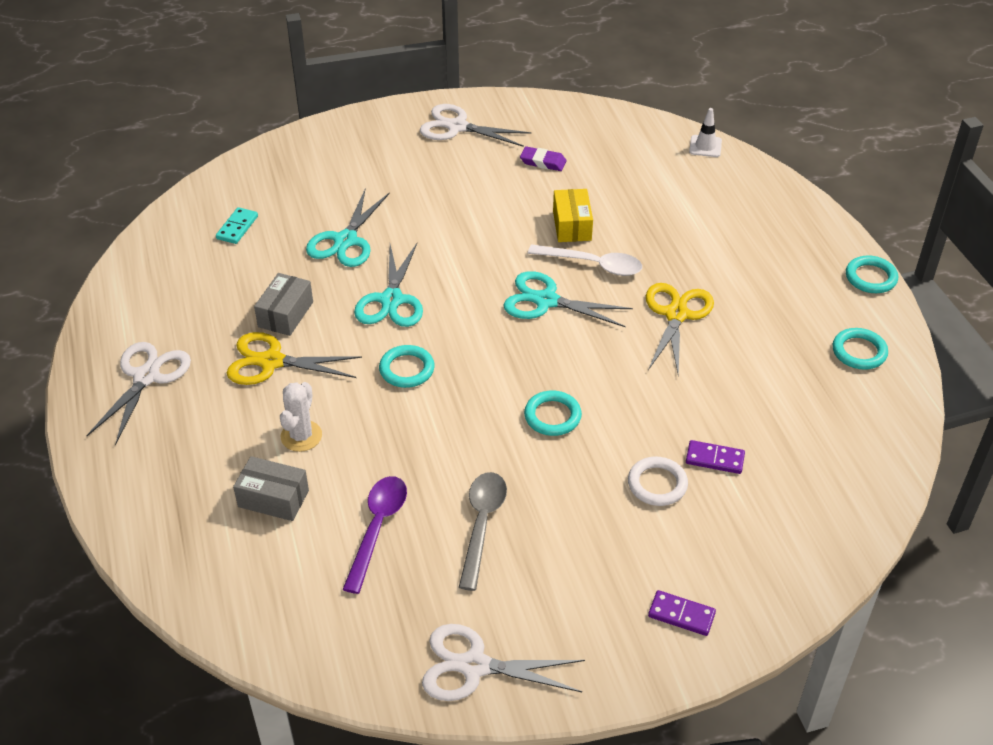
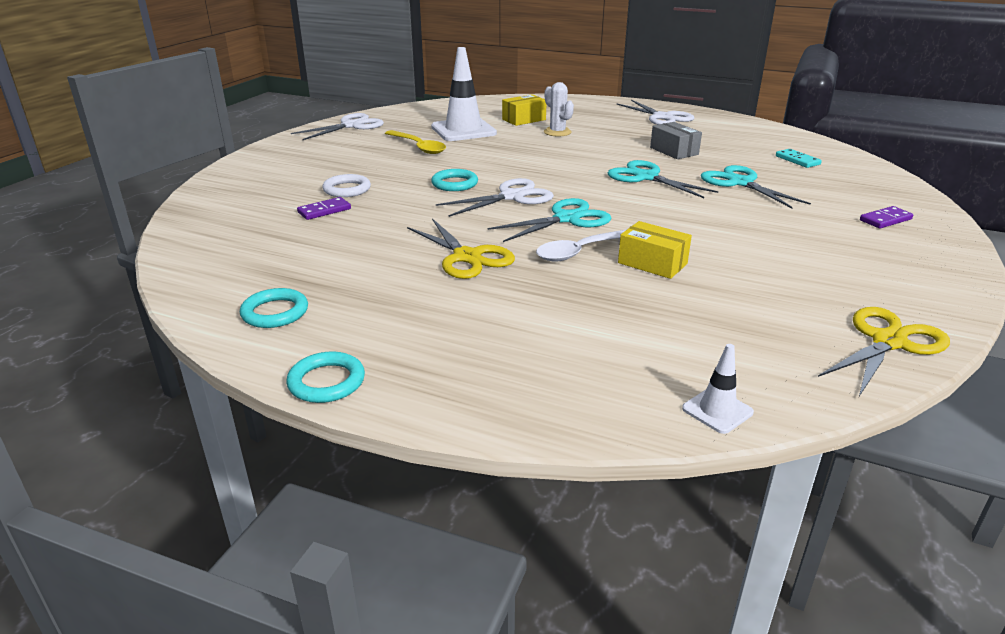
camera: 130 degrees right, 15 degrees down
(272, 362) = (631, 139): yellow scissors -> yellow scissors (888, 342)
(273, 498) = (524, 119): grey box -> yellow box
(377, 528) = (463, 130): purple spoon -> white traffic cone
(407, 369) = (568, 163): turquoise ring -> none
(457, 127) = (900, 272): white scissors -> white scissors (512, 197)
(482, 524) = (418, 147): grey spoon -> yellow spoon
(543, 162) = (784, 290): purple eraser -> none
(681, 615) = (269, 164): purple domino -> purple domino (885, 220)

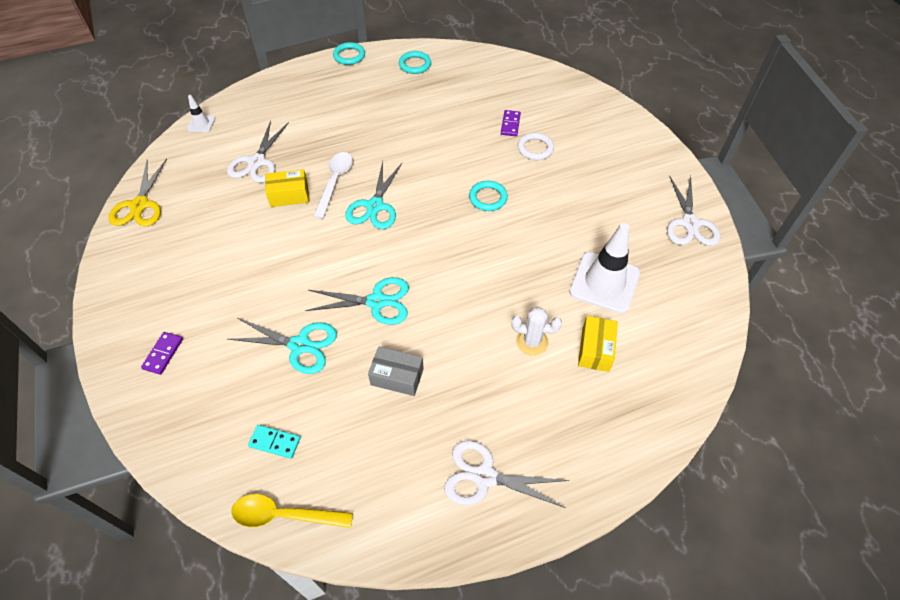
camera: 135 degrees right, 25 degrees up
(418, 147) = (586, 228): yellow spoon -> yellow spoon (284, 515)
(467, 257) = (386, 140): yellow scissors -> none
(512, 197) = (434, 208): white scissors -> white scissors (257, 162)

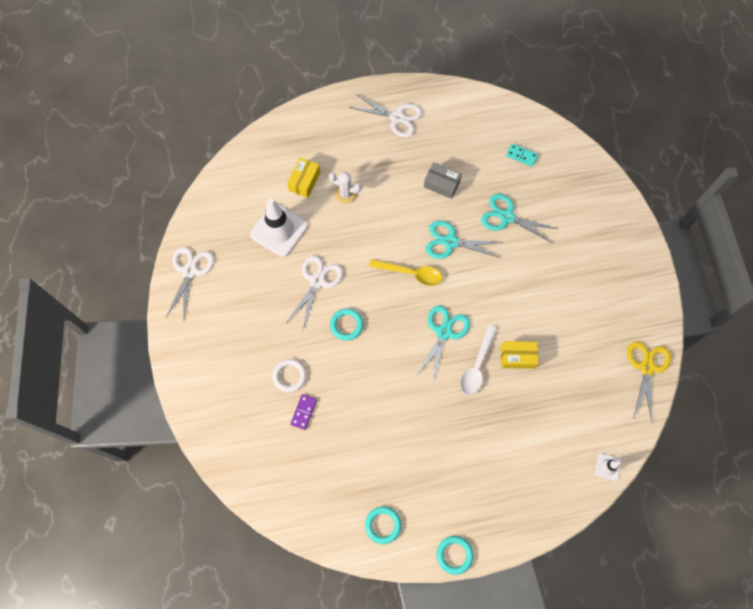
camera: 170 degrees left, 15 degrees up
(163, 354) = (602, 225): purple domino -> none
(257, 162) = (548, 403): white scissors -> white scissors (317, 281)
(284, 515) = (515, 116): yellow spoon -> yellow spoon (411, 273)

